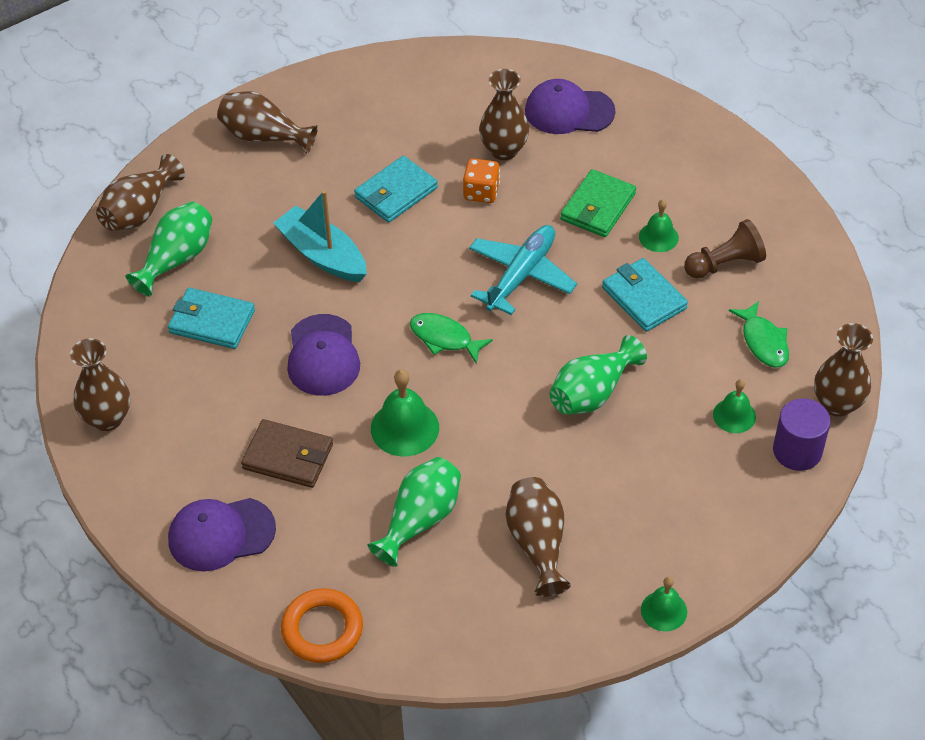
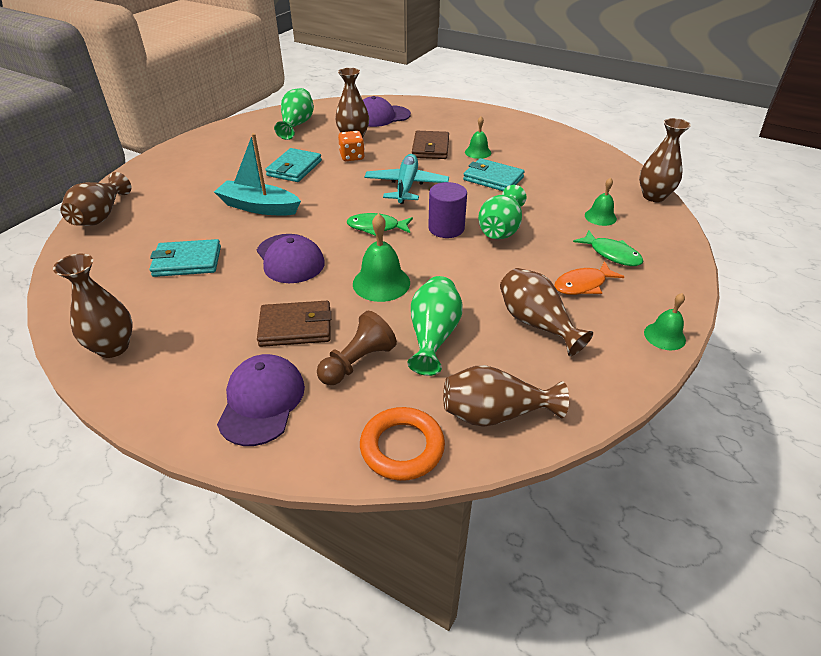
camera: 25 degrees left, 10 degrees down
(177, 259) = (142, 234): green vase -> green vase (297, 125)
(221, 534) = (262, 401): purple cap -> purple cap turned 135 degrees clockwise
(264, 136) = (185, 162): brown vase -> brown vase (495, 414)
(598, 207) = (430, 148): green wallet -> brown wallet
(628, 512) = (583, 285): none -> orange fish
(725, 264) = (527, 154): brown pawn -> brown pawn (357, 362)
(763, 341) = (582, 180): green fish -> green fish (611, 254)
(797, 451) = (655, 223): purple cylinder -> purple cylinder (446, 228)

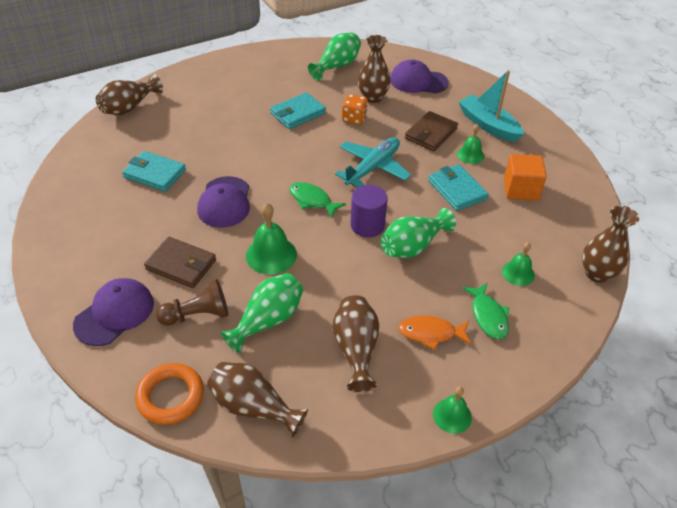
camera: 30 degrees right, 5 degrees up
(113, 347) = (61, 225): brown vase -> none
(258, 207) = (240, 143): turquoise boat -> turquoise boat (488, 125)
(540, 162) = (520, 189): none -> orange cube

